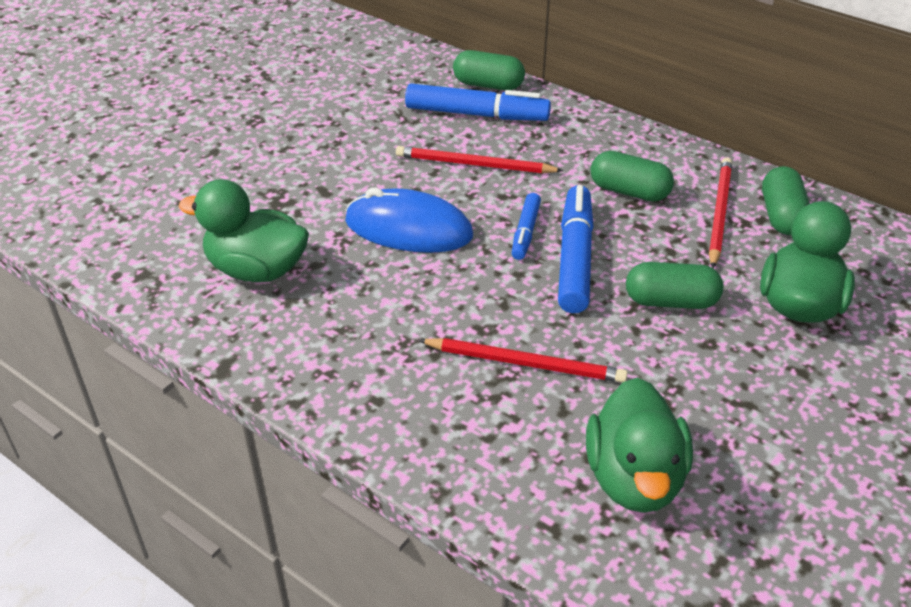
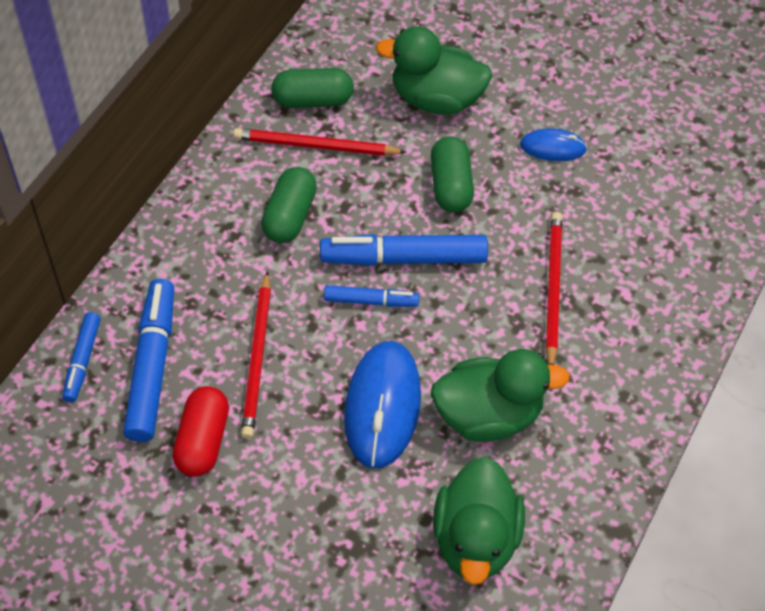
camera: 100 degrees left, 15 degrees up
(402, 134) = (203, 440): none -> red capsule
(488, 85) = (82, 361): green capsule -> blue marker
(634, 478) = (654, 212): green duck -> green duck (488, 415)
(735, 395) = (553, 147): none -> blue mouse

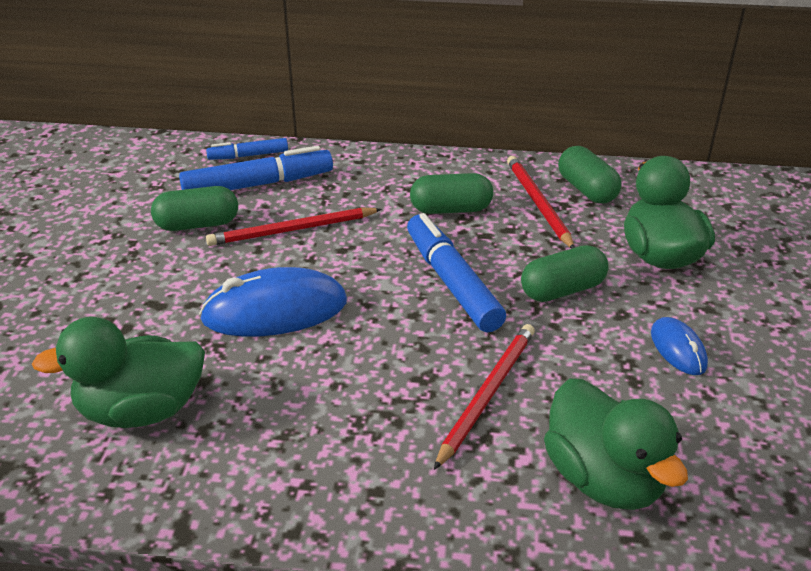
camera: 70 degrees right, 20 degrees down
(203, 440) = (197, 224): red capsule -> green capsule
(371, 301) = (389, 275): blue marker -> none
(488, 415) = (296, 383): green duck -> green duck (603, 479)
(553, 288) = (487, 394): red pencil -> red pencil turned 45 degrees counterclockwise

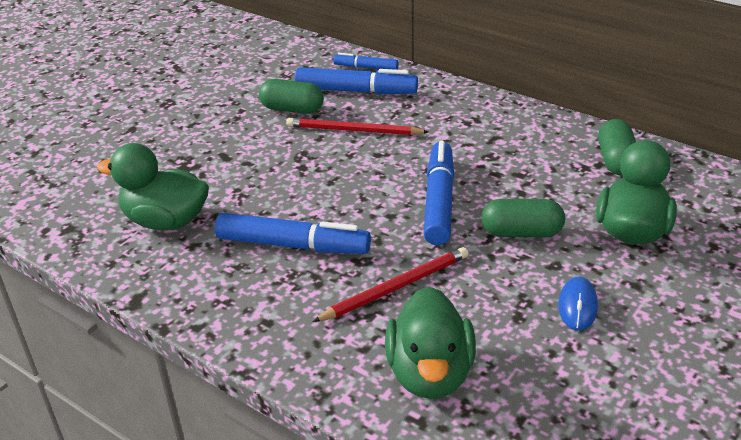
camera: 30 degrees right, 0 degrees up
(275, 310) = (297, 183): blue mouse -> none
(331, 386) = (293, 245): none -> blue marker
(451, 209) = (486, 146): green capsule -> none
(538, 203) = (562, 161): red pencil -> none

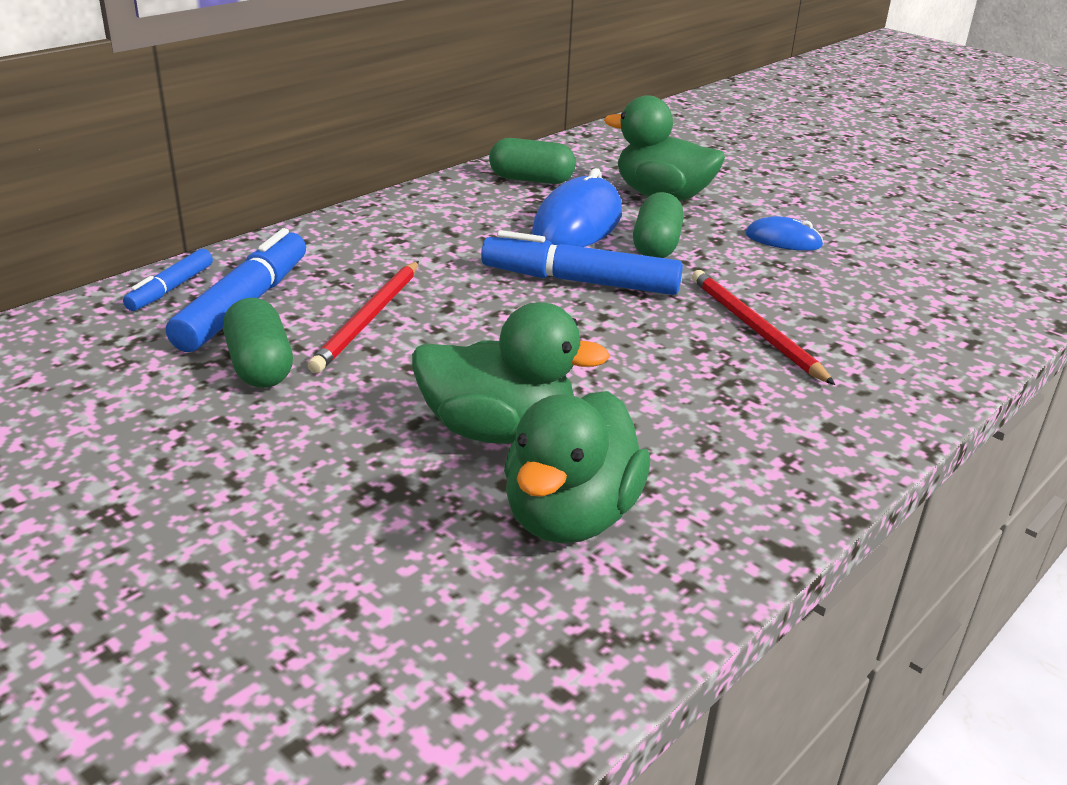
camera: 85 degrees left, 5 degrees down
(292, 109) = (260, 366): green capsule -> green capsule turned 45 degrees counterclockwise
(293, 245) = (659, 393): blue marker -> none
(430, 373) = (900, 327): green duck -> green duck (498, 431)
(540, 191) = (577, 224): none -> blue mouse

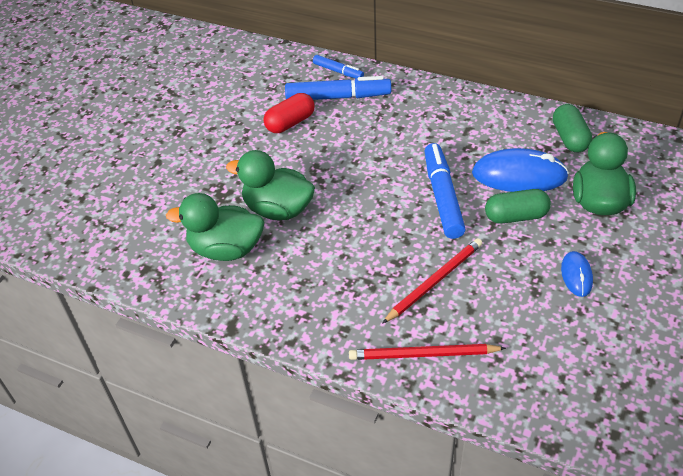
camera: 75 degrees right, 15 degrees up
(170, 289) = (338, 71): blue marker -> blue marker turned 150 degrees counterclockwise
(260, 366) = (290, 123): green capsule -> red capsule
(368, 319) = (350, 137): red pencil -> red pencil (423, 354)
(498, 431) = (278, 209): green duck -> green duck turned 120 degrees clockwise

